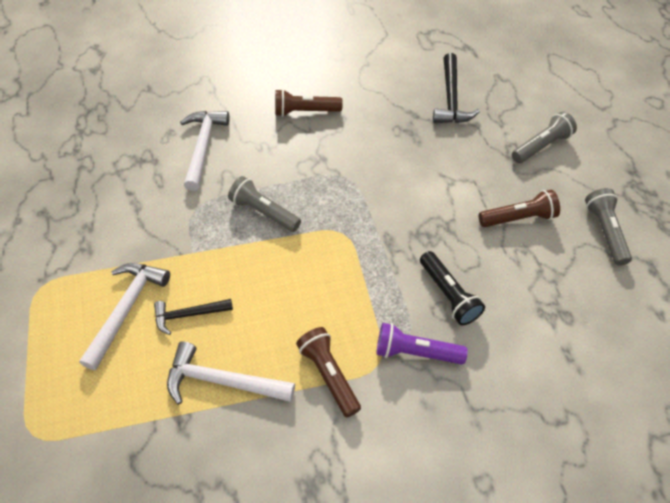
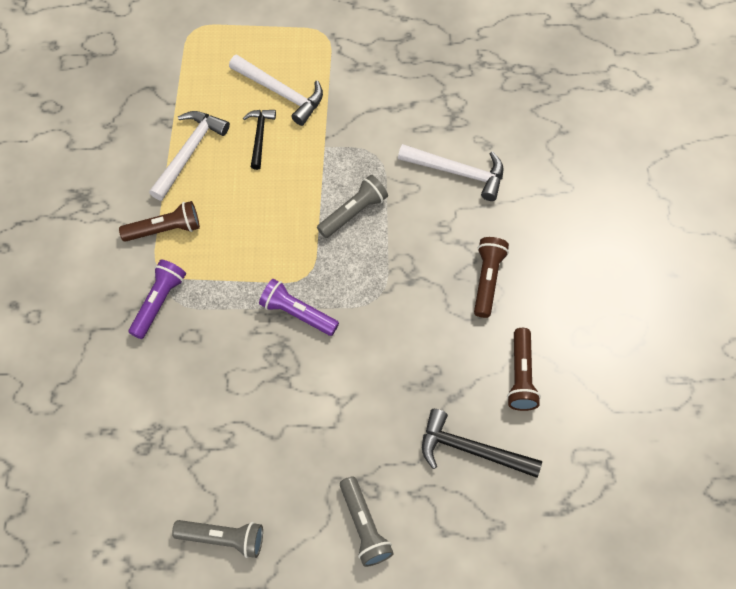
camera: 105 degrees right, 10 degrees up
(382, 230) = (297, 313): none -> purple flashlight
(448, 295) = (205, 349): black flashlight -> none
(518, 218) = (270, 453): brown flashlight -> brown flashlight (521, 376)

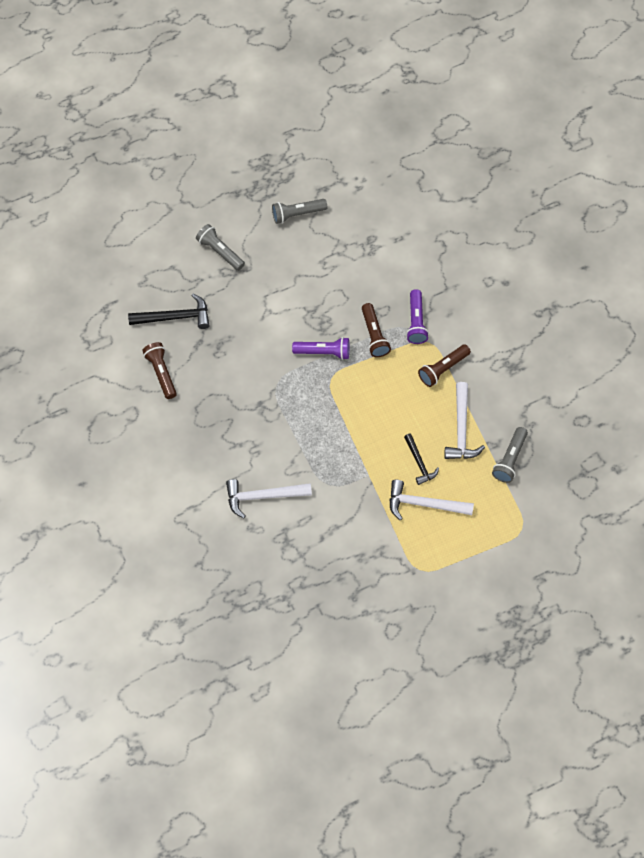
camera: 155 degrees right, 0 degrees up
(353, 212) = (322, 435): grey flashlight -> grey flashlight (510, 459)
(487, 280) = (209, 426): brown flashlight -> brown flashlight (374, 335)

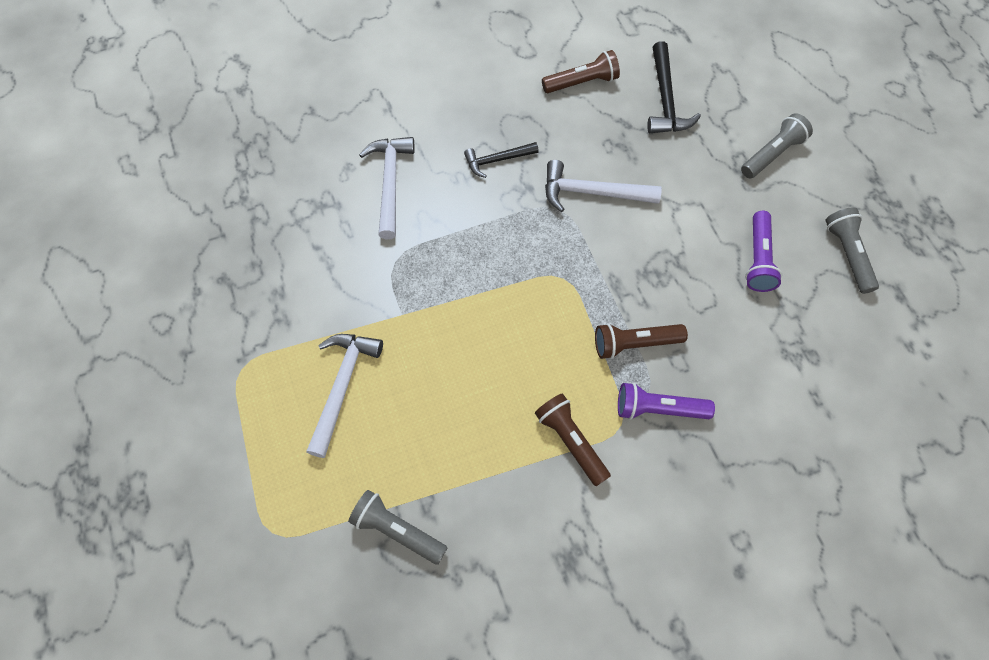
camera: 95 degrees right, 0 degrees up
(323, 352) = (607, 272): purple flashlight -> purple flashlight (758, 259)
(419, 463) = (411, 387): black hammer -> black hammer (497, 160)
(461, 429) = (460, 458): white hammer -> white hammer (592, 193)

